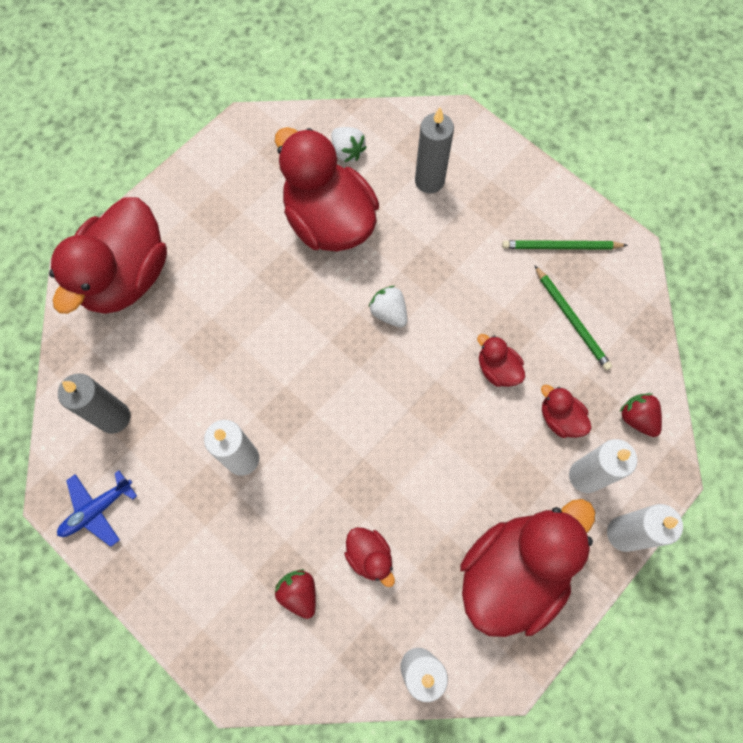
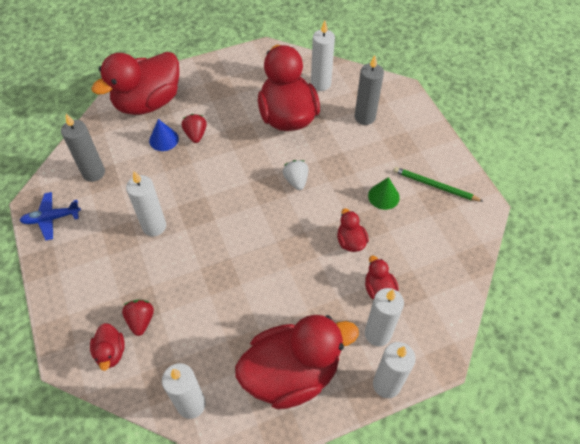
camera: 25 degrees right, 15 degrees down
(182, 325) = (164, 139): none -> blue cone
(347, 151) = (321, 84): white strawberry -> white candle
(369, 556) = (199, 319): red duck -> red duck (111, 352)
(507, 288) = (383, 196): none -> green cone
(572, 319) = (420, 232): green pencil -> none
(637, 418) = (436, 312): red strawberry -> red strawberry (196, 135)

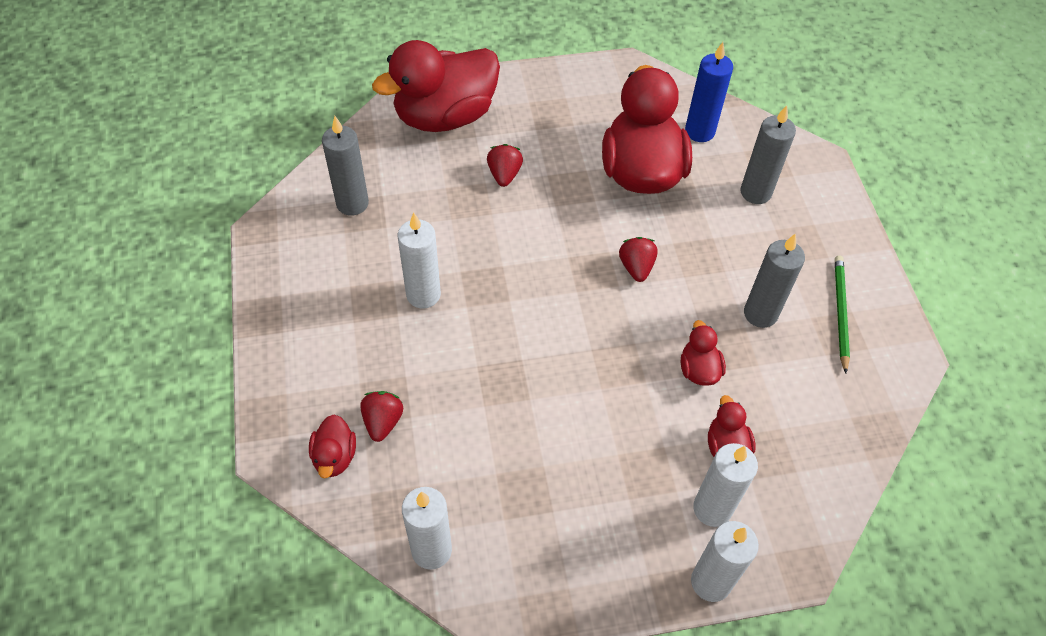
camera: 10 degrees right, 0 degrees up
(51, 218) = (285, 257): blue plane -> none
(164, 139) = (458, 173): blue cone -> none
(291, 373) = (578, 538): red duck -> none
(296, 181) = (636, 267): white strawberry -> red strawberry
(321, 84) = (699, 131): white candle -> blue candle
(383, 196) = (760, 314): green cone -> grey candle
(434, 186) = (840, 312): green pencil -> green pencil turned 60 degrees clockwise

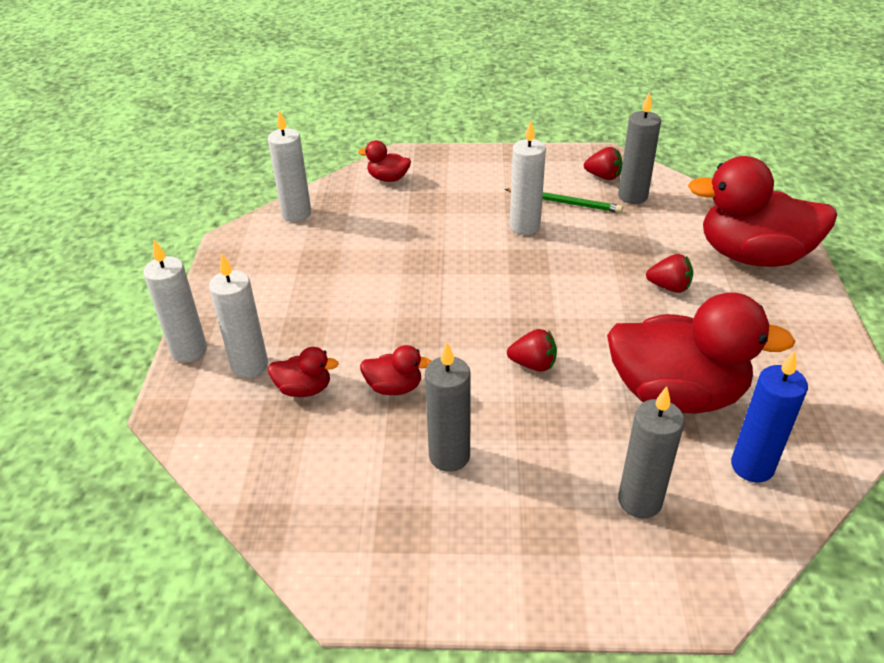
camera: 105 degrees right, 15 degrees down
(383, 422) = (408, 199): red strawberry -> red strawberry (603, 176)
(445, 116) = (752, 256): red duck -> red duck turned 60 degrees counterclockwise
(840, 312) = (431, 538): green pencil -> green pencil (565, 202)

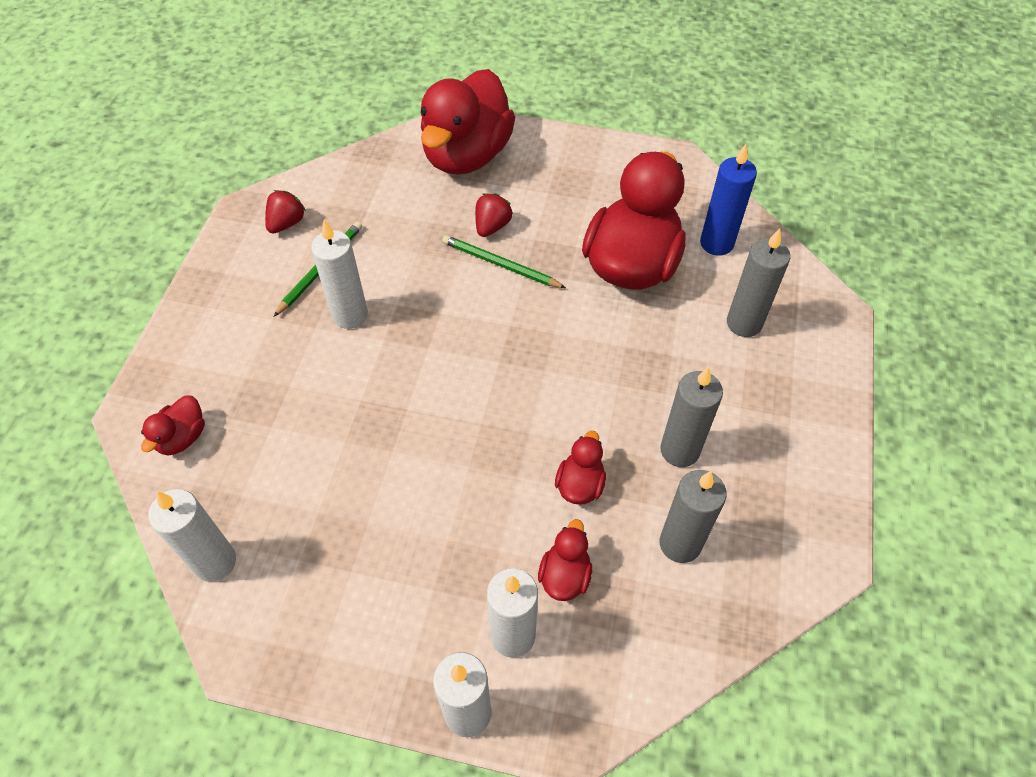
camera: 80 degrees left, 15 degrees up
(533, 364) = (573, 358): red strawberry -> none
(624, 300) = (500, 264): none -> green pencil
(632, 196) = (335, 210): grey candle -> grey candle (680, 544)

